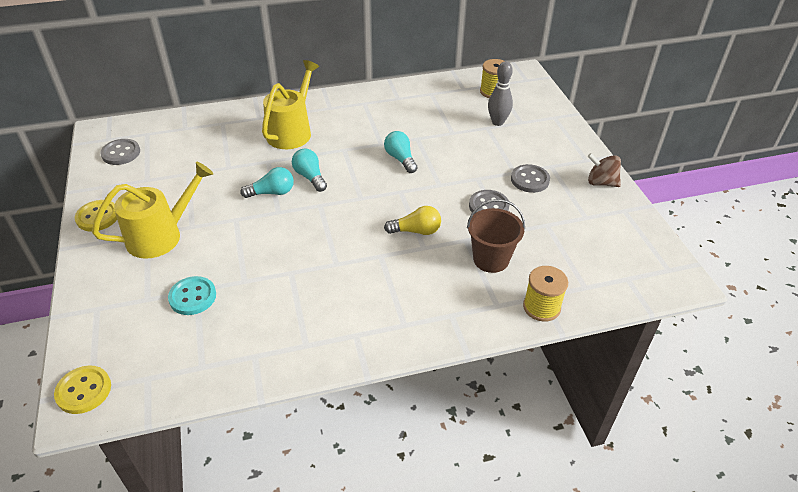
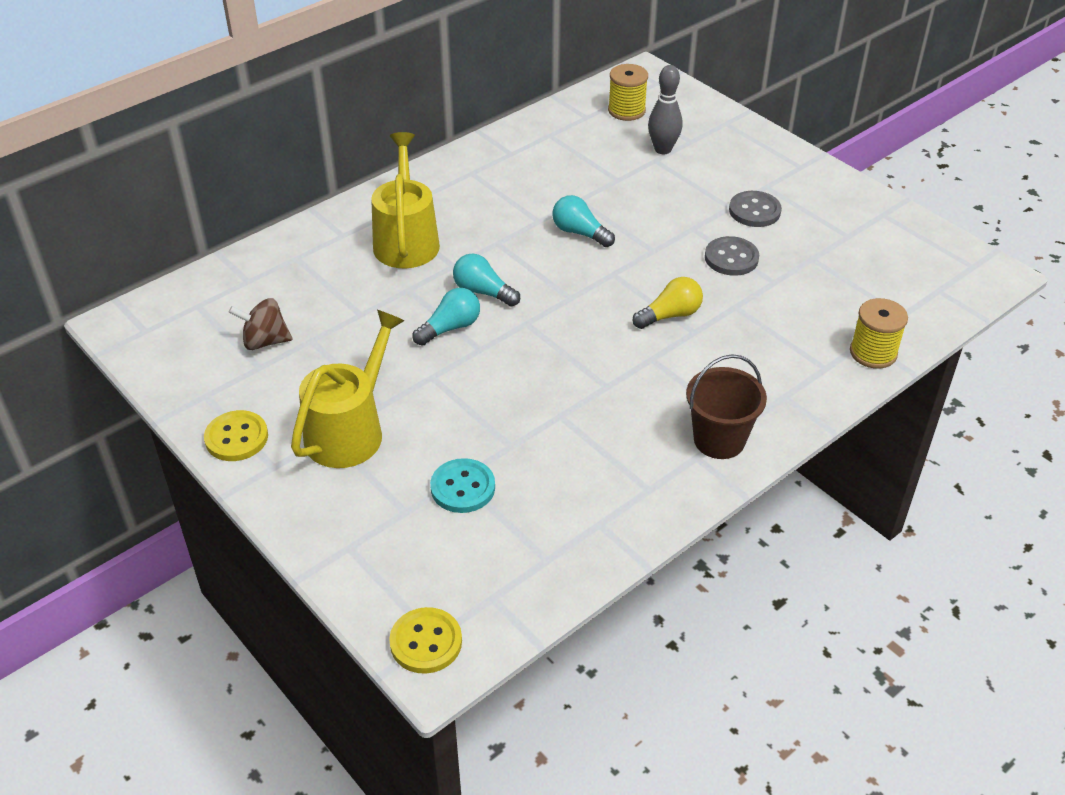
camera: 25 degrees left, 0 degrees up
(121, 153) = (185, 344): grey button -> none
(491, 259) = (780, 319): brown bucket -> brown bucket (719, 440)
(601, 182) = (836, 189): brown spinning top -> brown spinning top (265, 341)

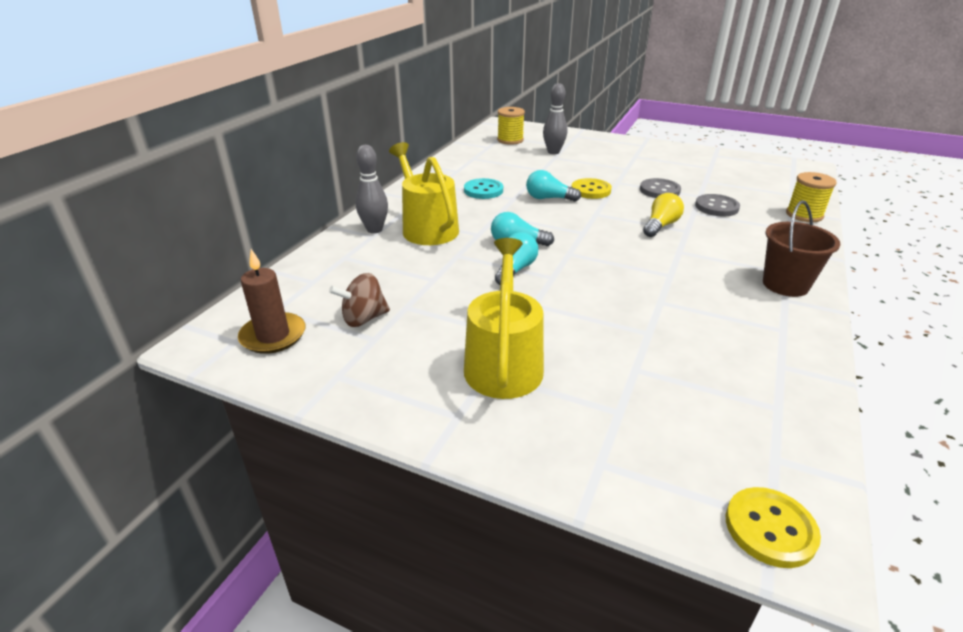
camera: 25 degrees left, 10 degrees down
(178, 335) = (273, 336): none -> brown candle
(236, 438) = (399, 402): yellow button -> yellow button (591, 190)
(351, 226) = (374, 229): none -> grey bowling pin
(463, 487) = (646, 375): turquoise button -> turquoise button (483, 190)
(754, 211) = (643, 167): grey button -> grey button (716, 207)

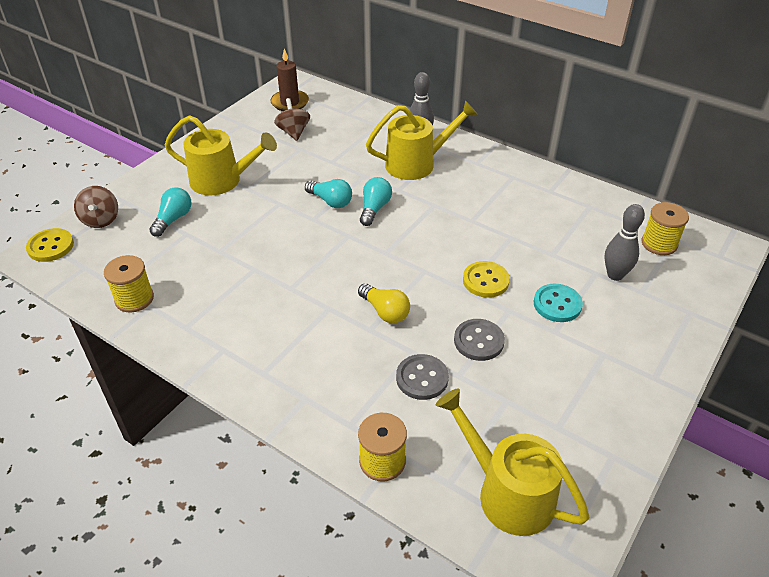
camera: 100 degrees right, 10 degrees up
(483, 190) = (494, 203): turquoise button -> turquoise button (557, 304)
(548, 198) = (467, 244): turquoise light bulb -> turquoise light bulb (173, 219)
(663, 480) = (101, 220): none -> brown spinning top
(776, 179) = (508, 493): none -> yellow watering can
(783, 382) = (134, 299): none -> yellow spool
(785, 284) = (244, 361): brown bucket -> none

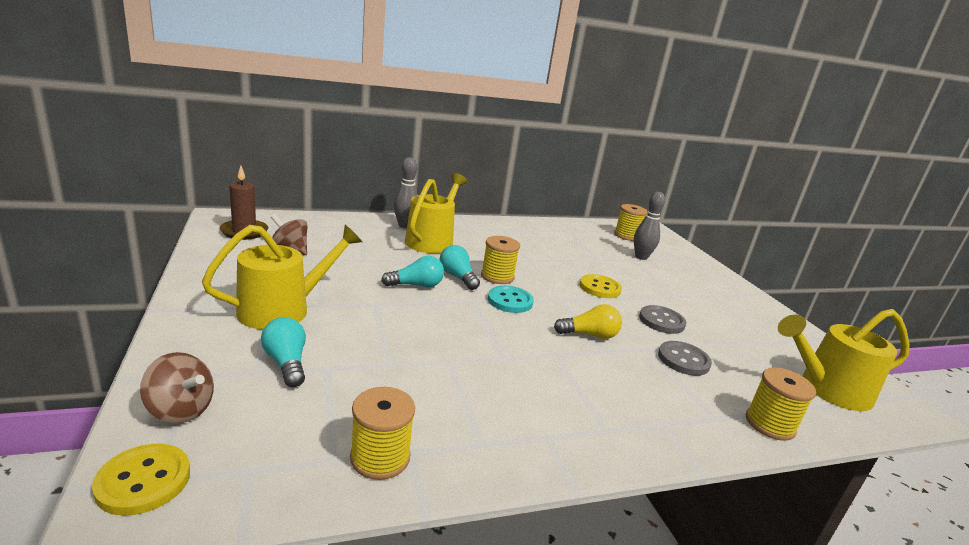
camera: 55 degrees left, 20 degrees down
(409, 223) = (497, 276): none -> yellow spool
(557, 304) = (650, 282): turquoise button -> turquoise button (510, 301)

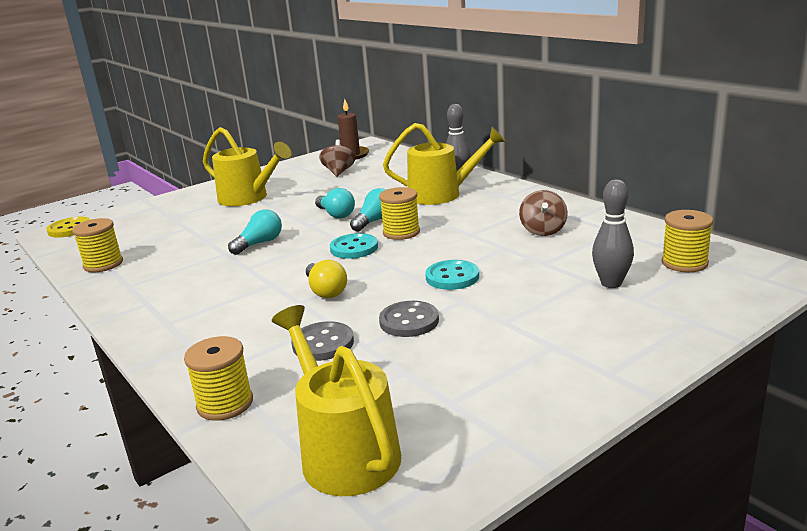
camera: 75 degrees right, 0 degrees up
(180, 410) = (125, 216): brown spinning top -> brown spinning top (543, 231)
(286, 363) = (184, 218): turquoise light bulb -> turquoise light bulb (259, 243)
(600, 288) = (452, 277): yellow button -> turquoise button

